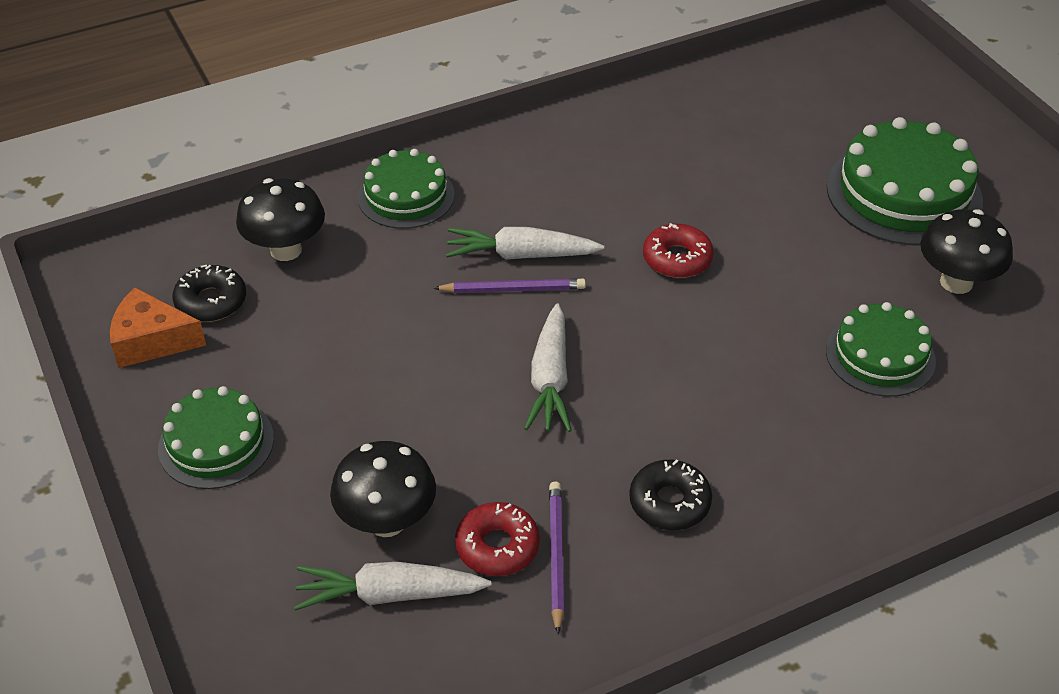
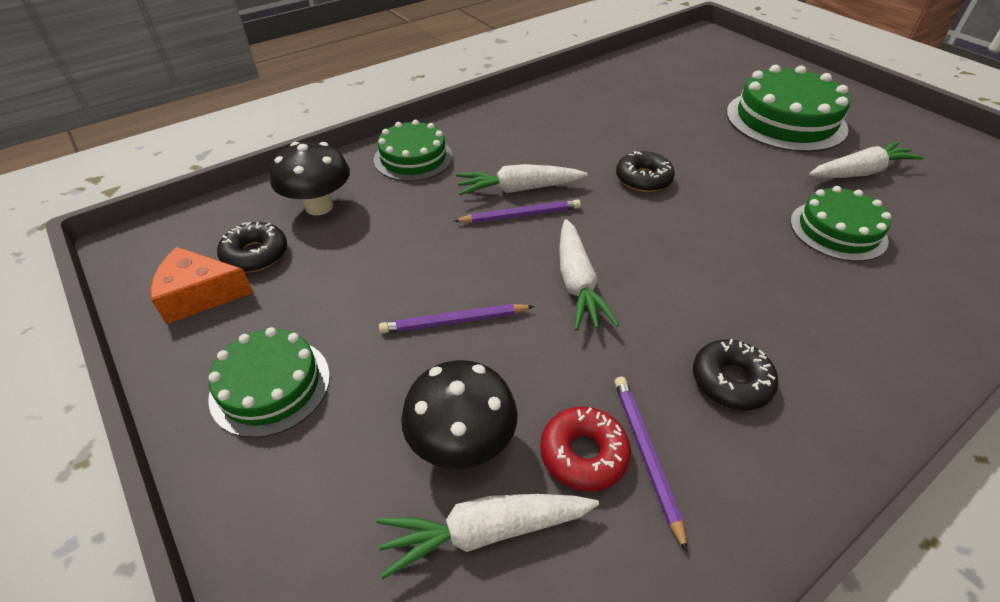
camera: 10 degrees left, 0 degrees up
(408, 404) = (454, 321): none -> purple pencil
(677, 259) = (643, 179): red donut -> black donut
(956, 282) = (860, 172): black mushroom -> white carrot

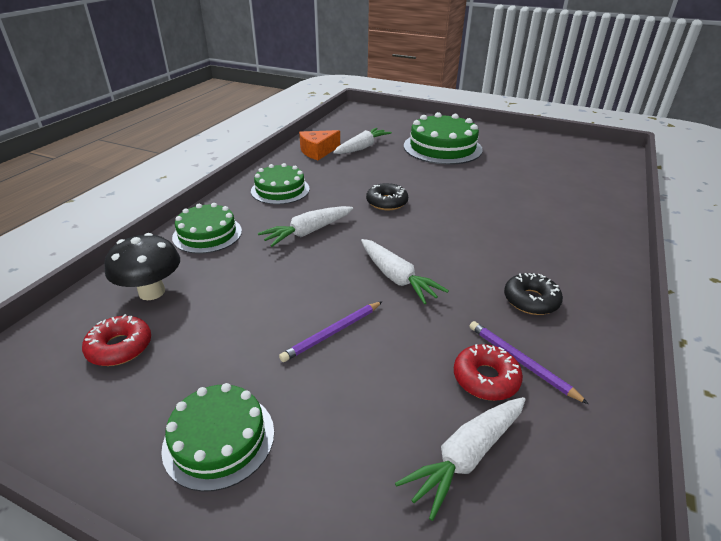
camera: 30 degrees left, 10 degrees down
(200, 295) = (88, 399): orange cheese -> orange cheese (318, 151)
(255, 254) = (120, 347): black donut -> red donut
(462, 444) = (404, 409): black mushroom -> none
(520, 215) = (323, 248): purple pencil -> none
(838, 230) = (518, 199): green cake -> green cake (280, 190)
(860, 172) = (503, 166): white carrot -> white carrot (362, 147)

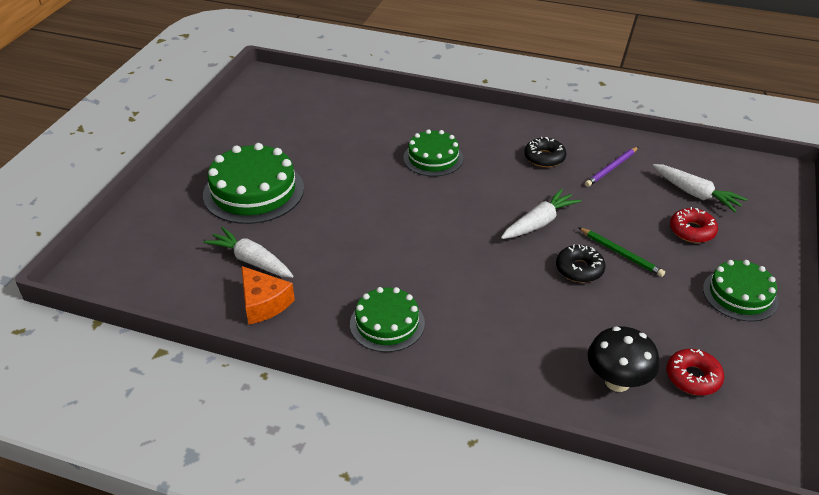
camera: 95 degrees left, 5 degrees up
(207, 234) = (504, 367): green cake -> green cake (433, 158)
(307, 232) = (480, 286): white carrot -> none
(332, 332) = (620, 254): purple pencil -> green pencil
(387, 202) = (405, 233): black donut -> black donut (579, 269)
(485, 378) = (633, 183): red donut -> red donut (692, 231)

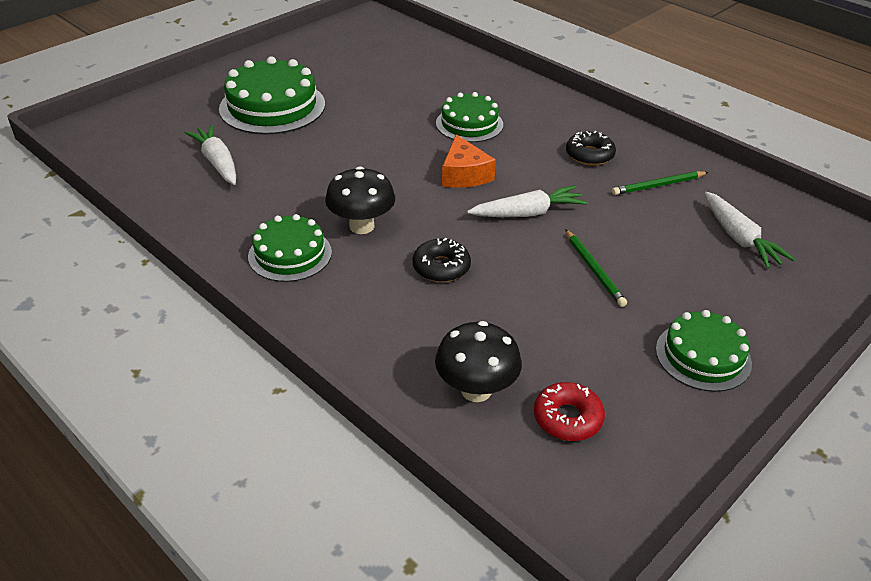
camera: 25 degrees right, 0 degrees up
(264, 303) = (195, 200): orange cheese -> orange cheese (464, 174)
(423, 278) = (361, 226): none -> black mushroom
(579, 269) = (532, 269): black donut -> black donut (441, 267)
(611, 168) = (658, 185): purple pencil -> green pencil
(692, 231) = (701, 273): red donut -> none

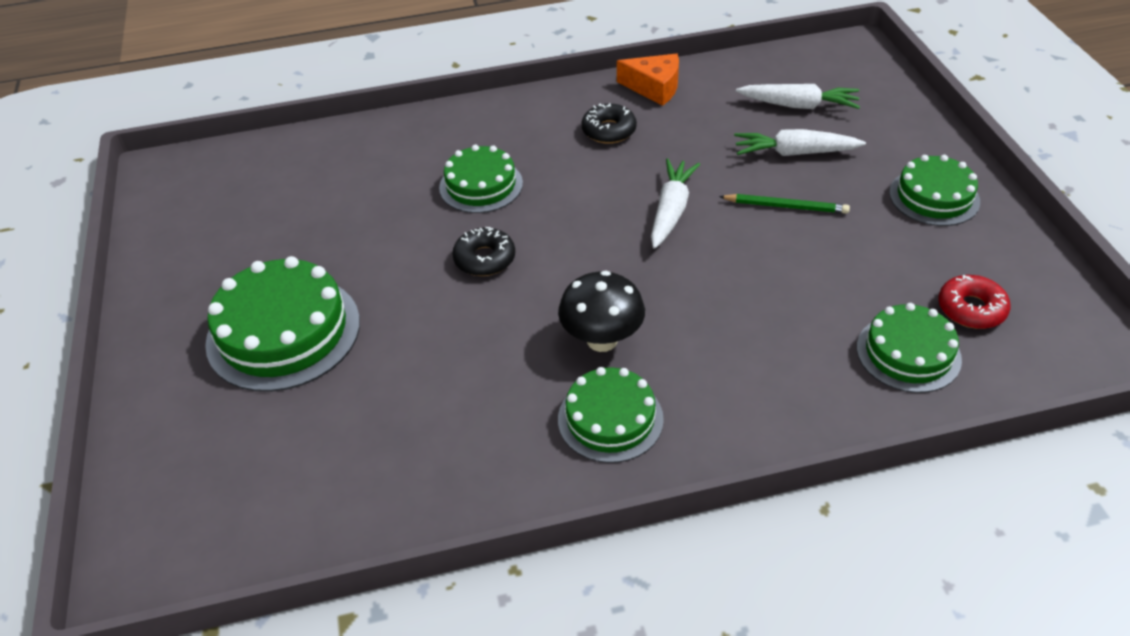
camera: 55 degrees left, 5 degrees up
(217, 162) = (365, 427): white carrot -> white carrot (794, 153)
(441, 267) = (715, 306): black donut -> black donut (484, 259)
(464, 174) = (571, 226): orange cheese -> orange cheese (654, 87)
(476, 390) = (908, 353): black mushroom -> green cake
(658, 185) = (690, 112): green pencil -> none

